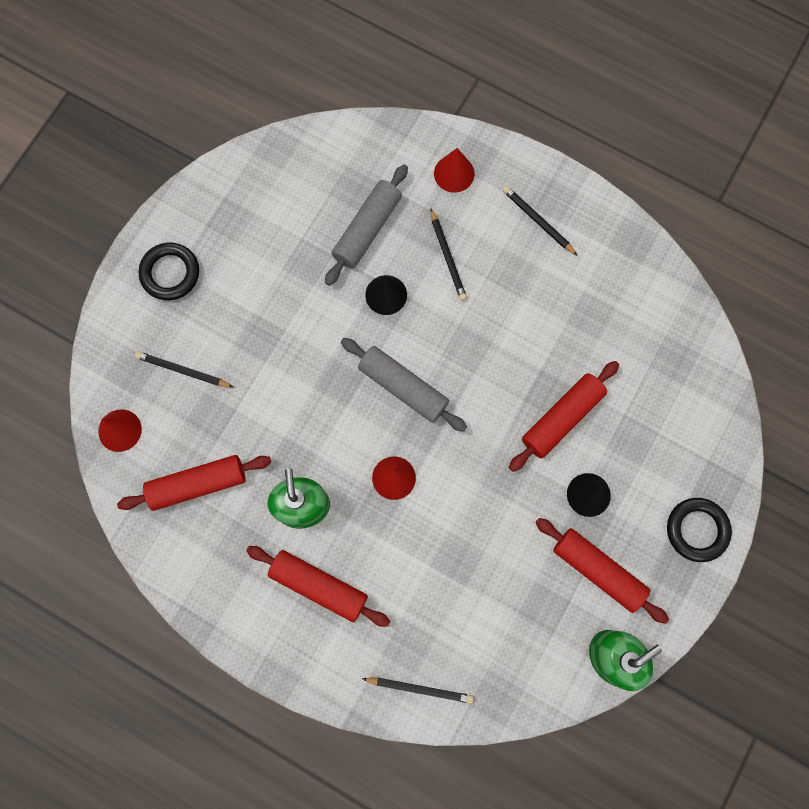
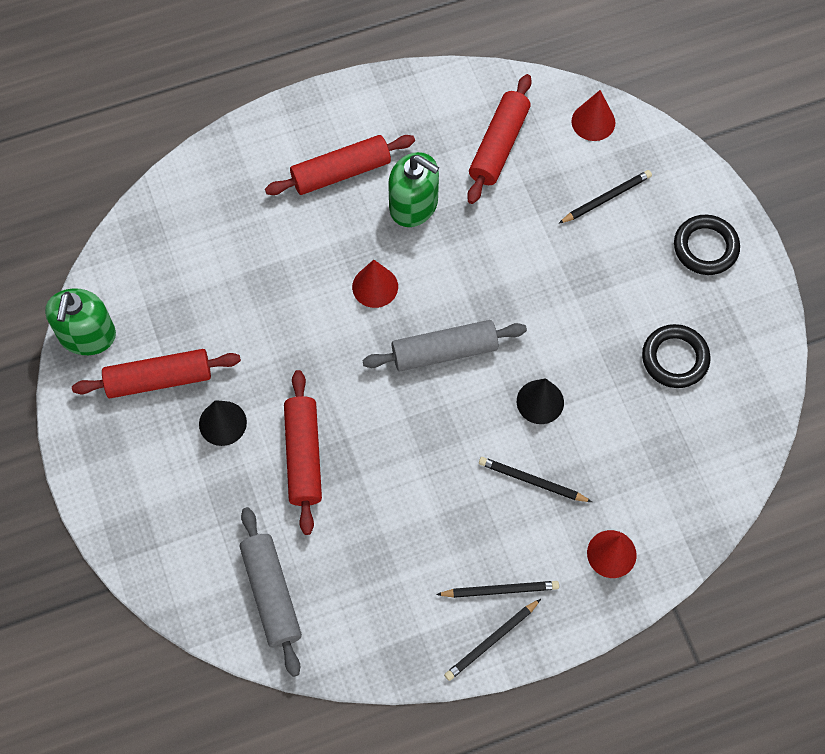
camera: 130 degrees right, 10 degrees down
(367, 229) = (616, 433): grey rolling pin -> grey rolling pin (271, 594)
(419, 689) = (200, 184): black pencil -> black pencil (491, 641)
(697, 530) = (114, 484): black ring -> black ring (675, 358)

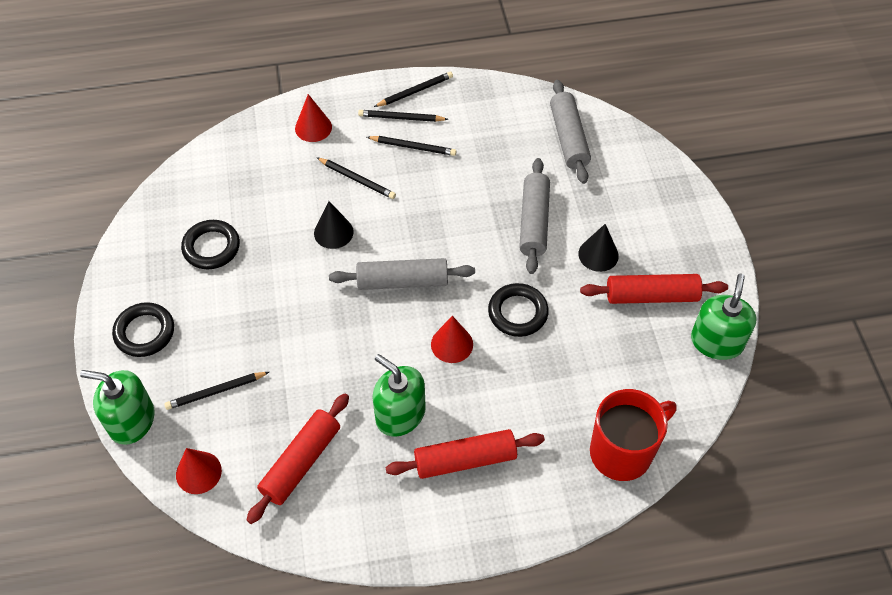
camera: 170 degrees left, 10 degrees down
(186, 203) = (622, 452): none -> red mug
(303, 456) = (534, 222): red rolling pin -> grey rolling pin
(308, 334) = (517, 312): none -> black ring
(473, 544) = (413, 147): none -> black pencil
(677, 158) = (131, 420): none -> green soap dispenser

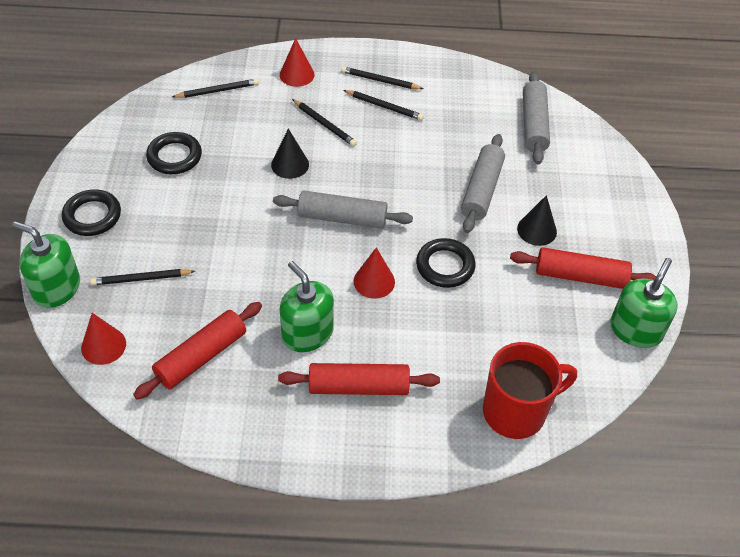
camera: 10 degrees right, 5 degrees down
(415, 91) = (399, 61): black pencil -> black pencil (217, 91)

